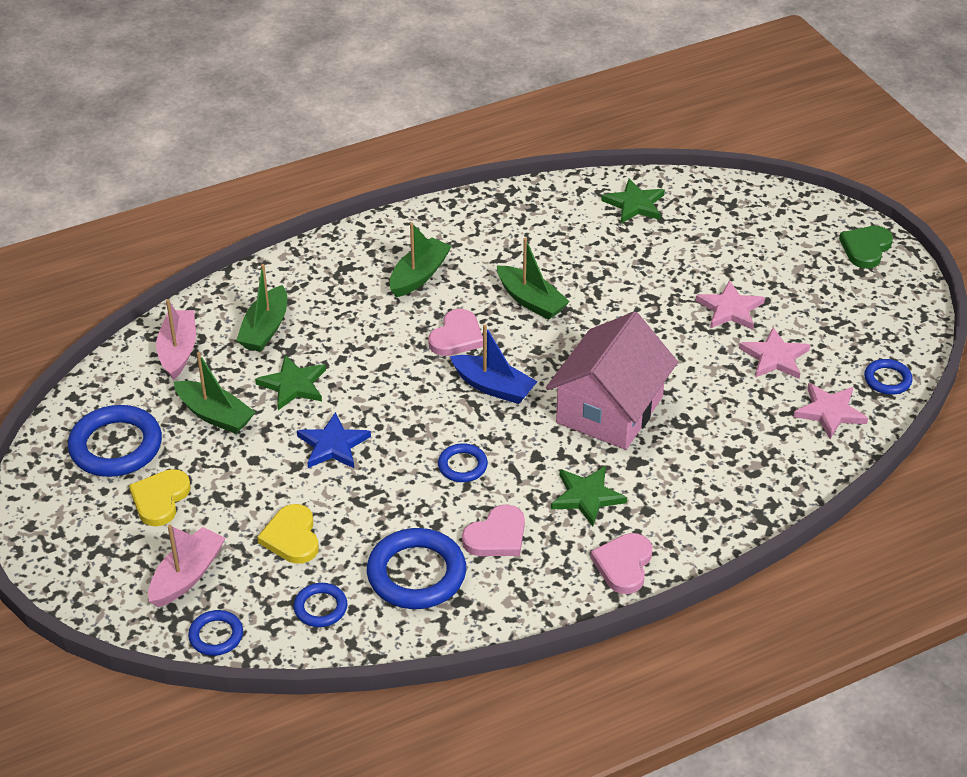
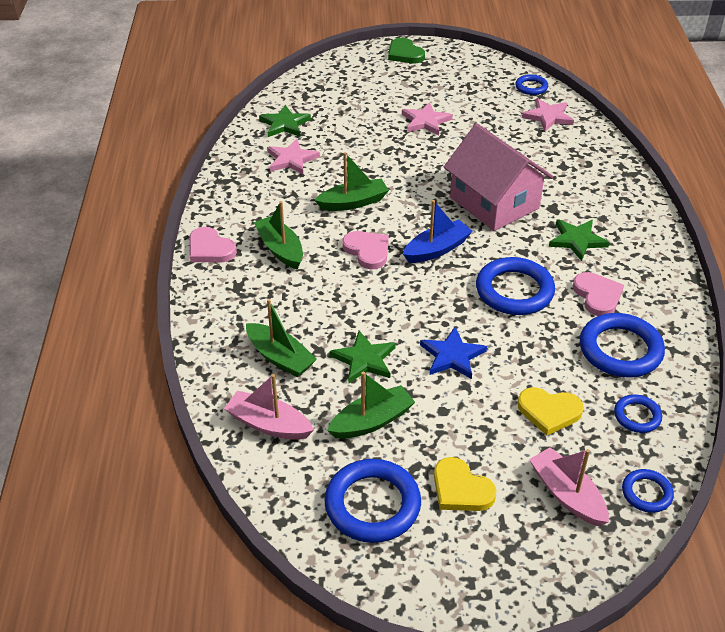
camera: 65 degrees left, 0 degrees up
(462, 466) = (514, 291): blue ring -> blue ring, size x1.88
(623, 565) = (651, 245): pink heart -> pink heart (210, 249)
(775, 357) = (484, 120): pink star -> pink star (291, 159)

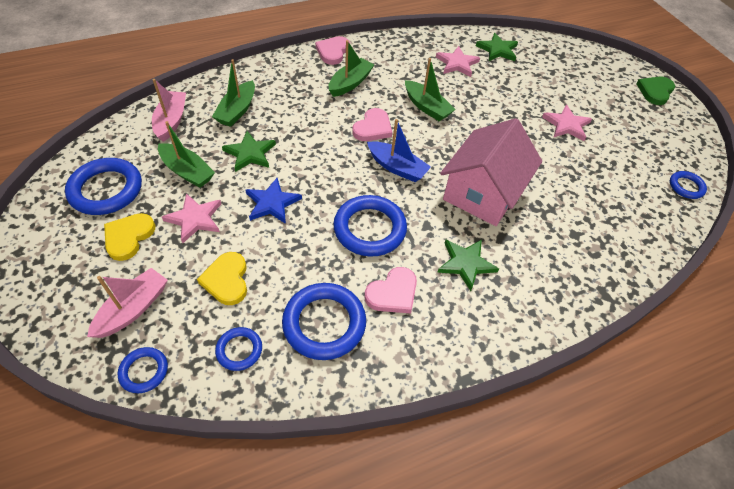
camera: 65 degrees right, 10 degrees up
(548, 117) = (647, 208): pink star -> pink star (195, 219)

